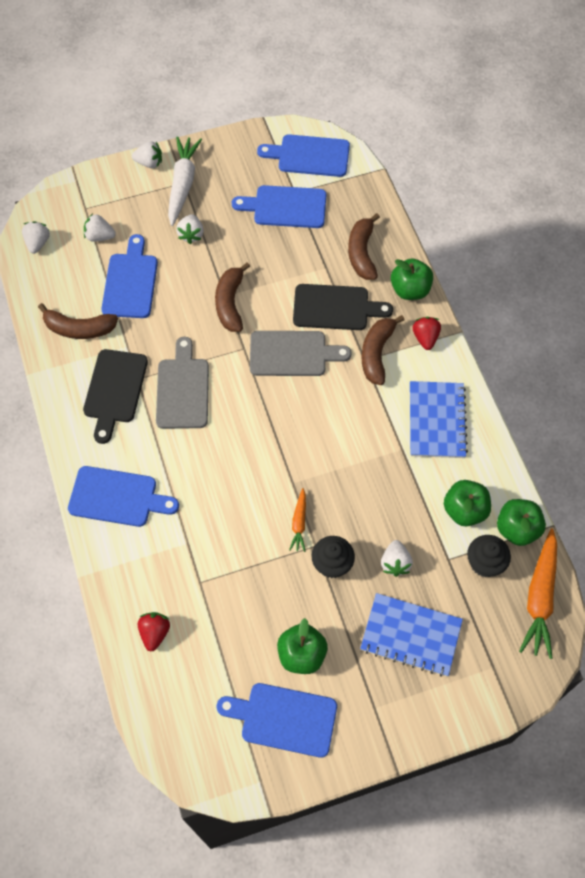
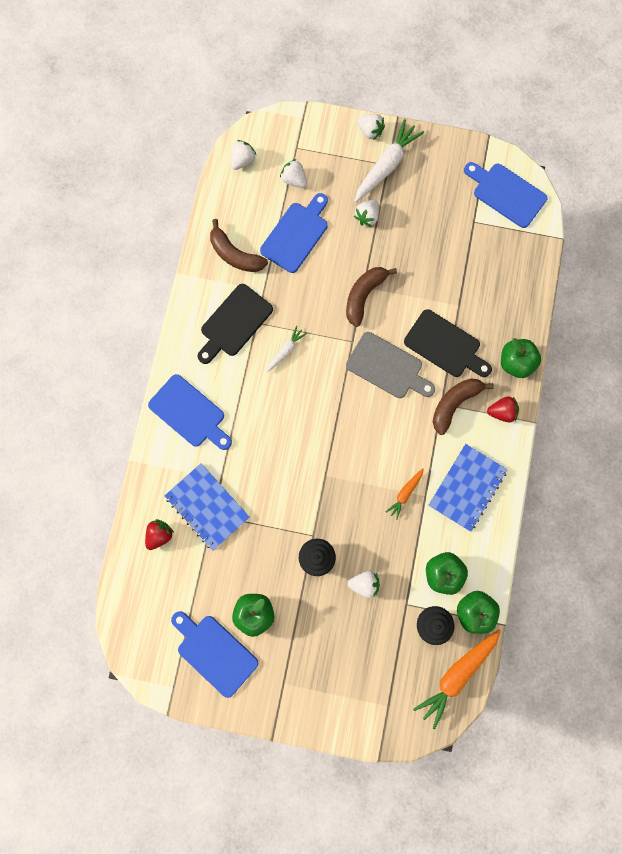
camera: 30 degrees right, 15 degrees up
(182, 389) = (285, 351): grey cutting board -> white carrot
(286, 207) = (458, 232): blue cutting board -> none
(299, 523) = (311, 511): orange carrot -> orange carrot (405, 493)
(362, 253) = (496, 308): brown banana -> none
(395, 563) = (364, 584): white strawberry -> white strawberry turned 120 degrees counterclockwise
(411, 635) = (342, 646): blue notebook -> blue notebook (207, 506)
(425, 338) = (502, 412): red strawberry -> red strawberry turned 60 degrees clockwise

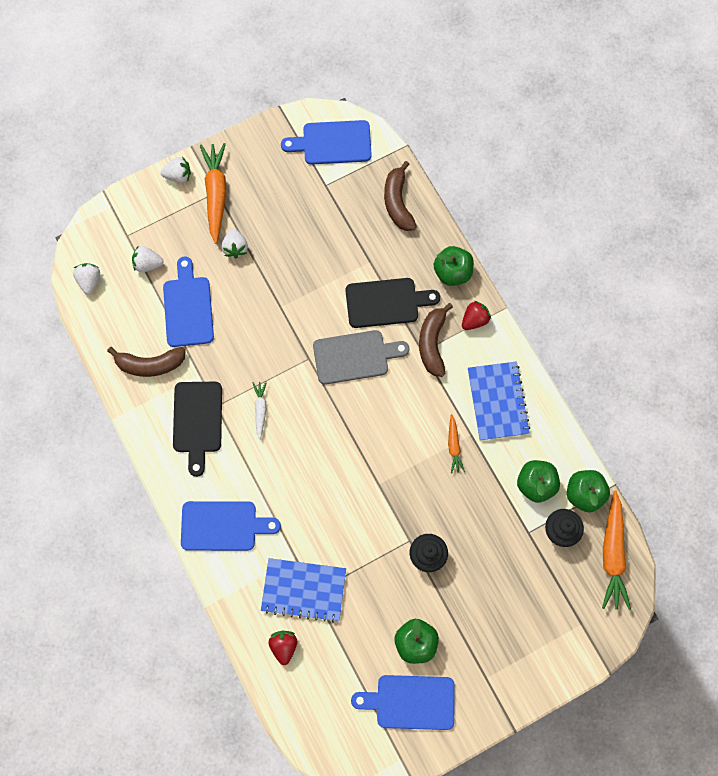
camera: 40 degrees left, 5 degrees down
(364, 296) = (287, 314): brown banana -> brown banana (398, 202)
(364, 584) = (482, 544): white strawberry -> none
(386, 166) = (216, 194): white carrot -> orange carrot

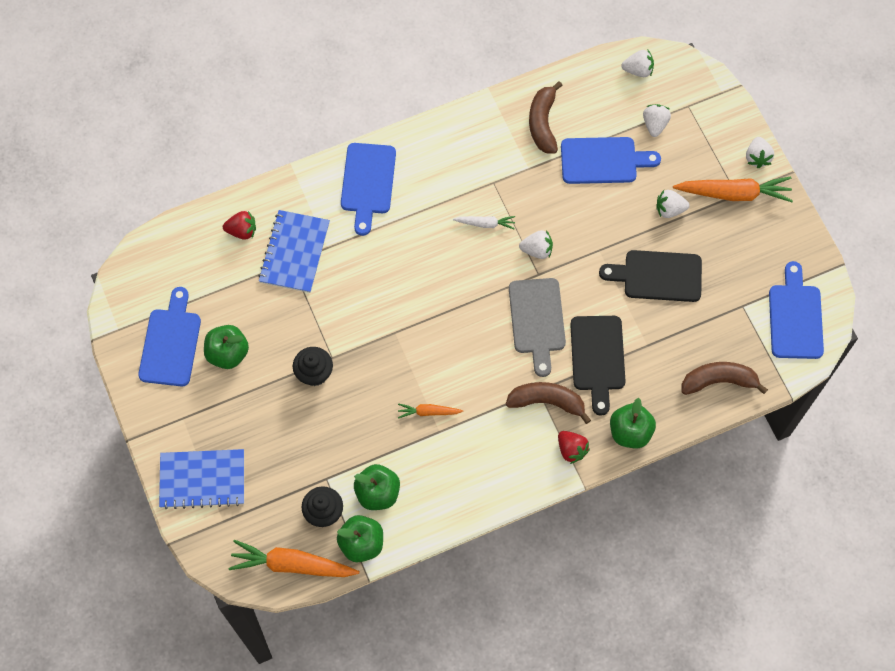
camera: 95 degrees right, 5 degrees down
(197, 421) = (478, 164): black cutting board -> black cutting board (658, 276)
(284, 361) = (537, 250): none -> white strawberry
(497, 401) = (474, 463): blue notebook -> blue notebook (202, 479)

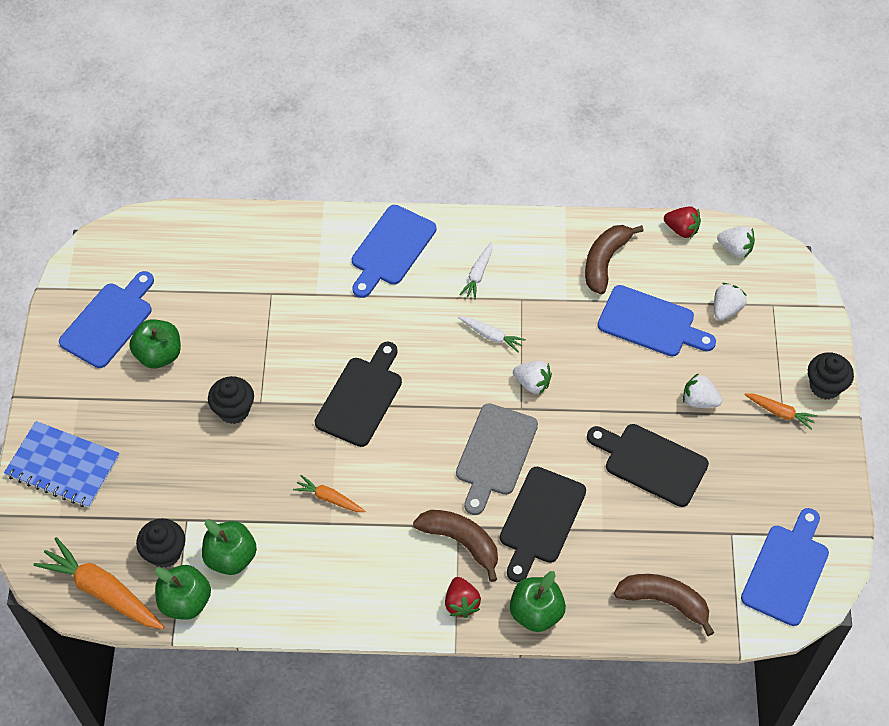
camera: 25 degrees right, 10 degrees down
(242, 231) = (240, 245): red strawberry -> red strawberry (681, 229)
(294, 252) = (280, 286): blue notebook -> none
(410, 319) = (361, 398): none -> black cutting board
(448, 176) = (478, 274): none -> white carrot
(733, 193) = (780, 412): orange carrot -> orange carrot, size x0.52
(757, 157) = (825, 386): white strawberry -> black cupcake

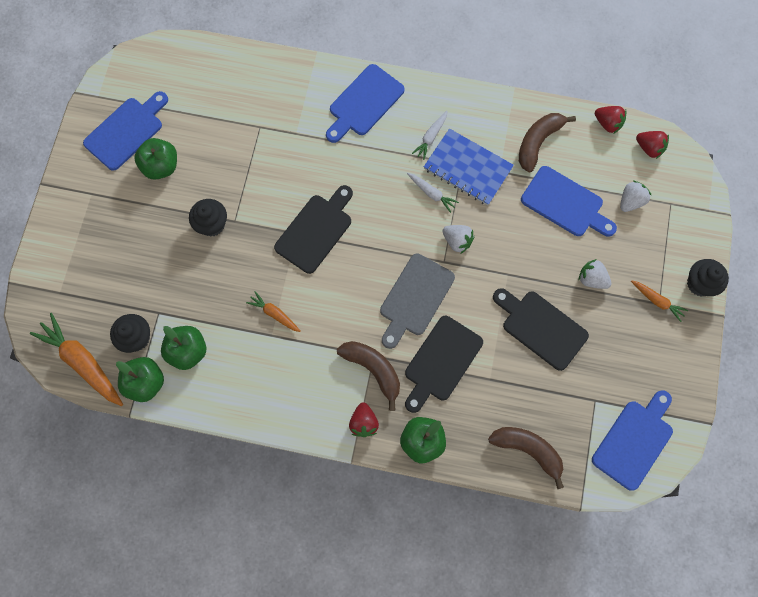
camera: 10 degrees right, 15 degrees up
(63, 466) = (69, 250): blue notebook -> blue notebook (468, 168)
(735, 249) = (649, 148): white strawberry -> red strawberry

